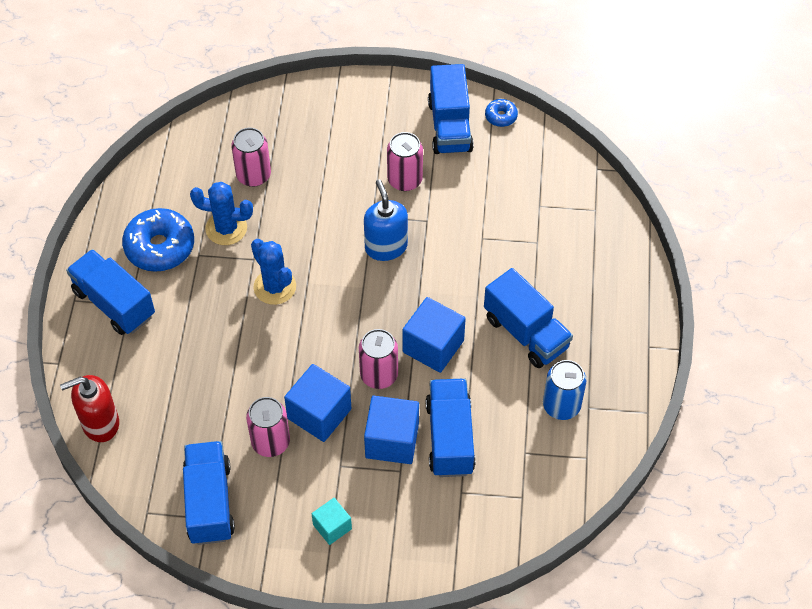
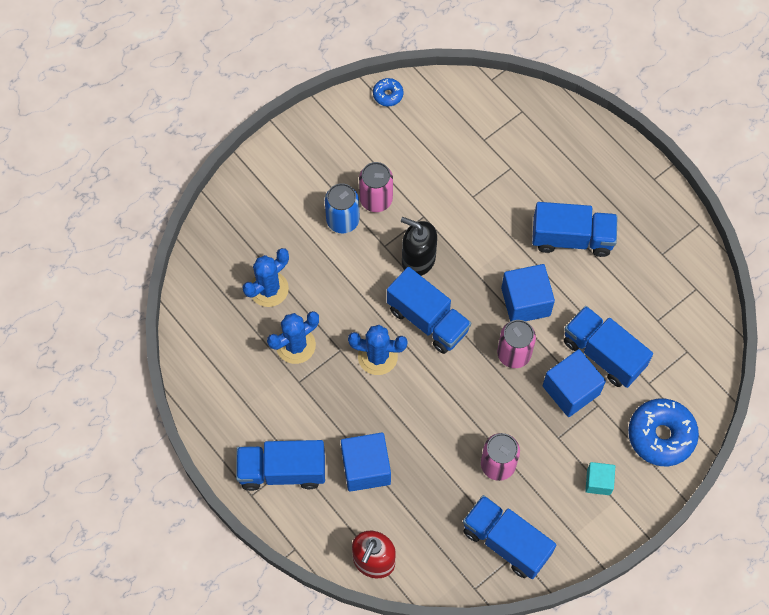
camera: 45 degrees left, 10 degrees up
(160, 247) = (265, 401): blue donut -> blue donut (661, 435)
(253, 175) = (269, 289): pink can -> blue cactus
(319, 414) = (506, 416): blue cube -> blue cube (366, 468)
(386, 247) = (418, 260): blue soap dispenser -> black soap dispenser
(450, 126) = (361, 132): blue truck -> blue truck (428, 320)
(561, 405) = (645, 268): blue can -> blue can (342, 220)

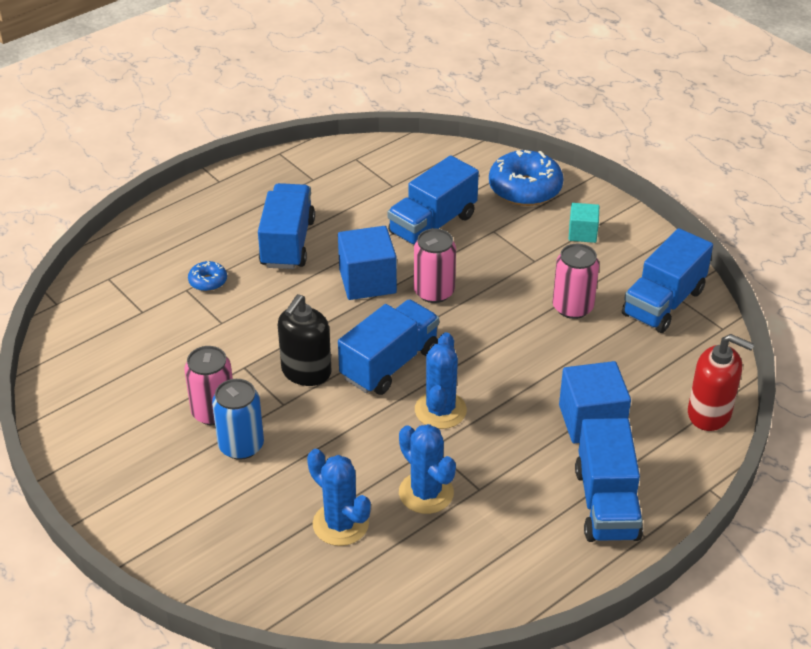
camera: 90 degrees left, 25 degrees down
(388, 95) = (54, 400): blue donut -> blue donut (208, 281)
(571, 390) = (477, 249): blue cube -> none

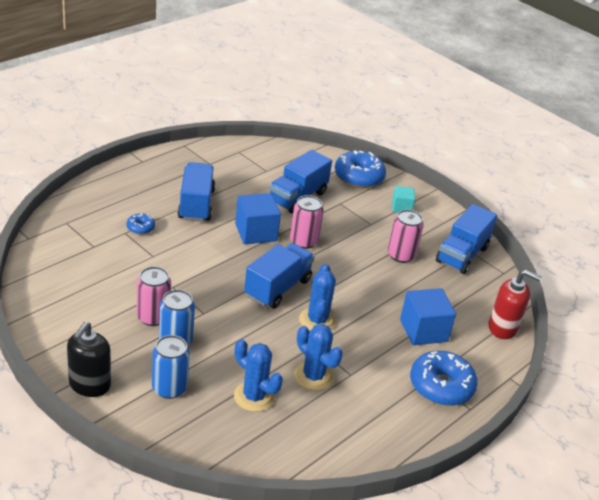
camera: 10 degrees left, 5 degrees down
(227, 514) = (169, 388): none -> blue can
(306, 372) = (218, 292): black soap dispenser -> black soap dispenser (89, 385)
(606, 504) = (441, 386): blue truck -> blue donut

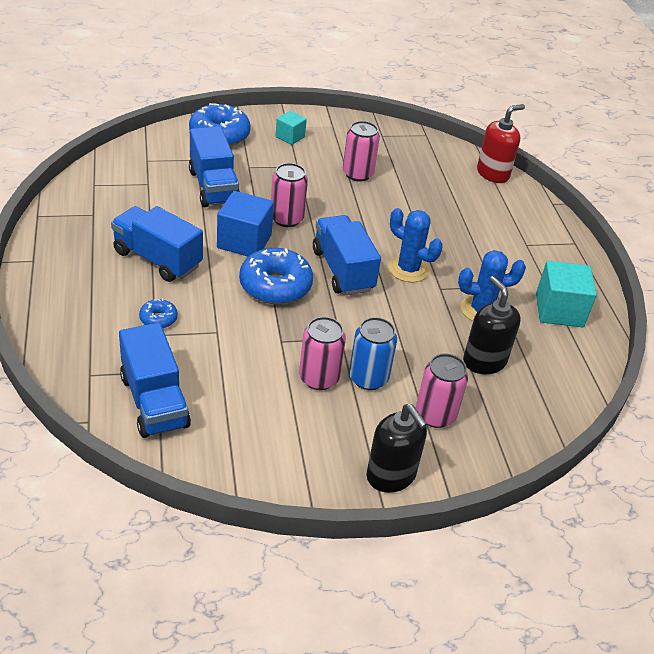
camera: 55 degrees left, 5 degrees up
(169, 388) = (435, 415): blue can -> pink can
(254, 396) = (484, 361): blue cactus -> black soap dispenser
(364, 424) = (559, 310): none -> turquoise cube
(423, 330) = (466, 216): blue cube -> none
(441, 386) = (540, 244): blue donut -> blue donut (275, 286)
(462, 255) = (385, 142): blue truck -> blue truck (154, 401)

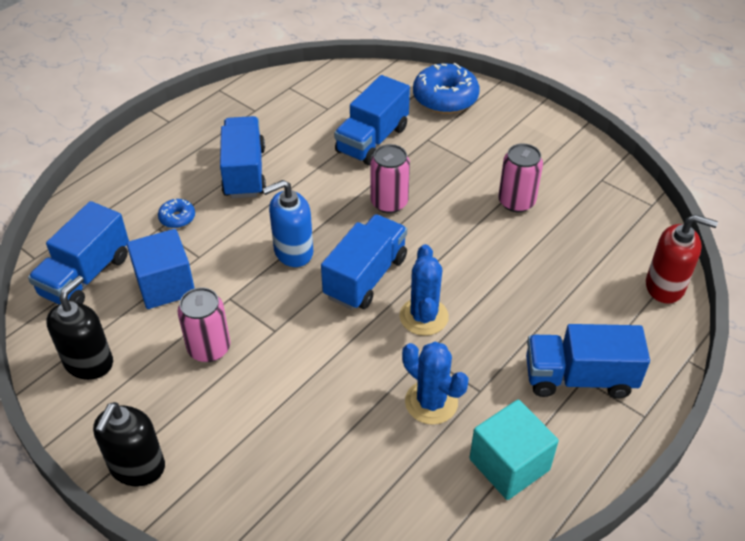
camera: 55 degrees right, 5 degrees up
(244, 241) = (326, 200): blue cube -> blue cube (165, 285)
(275, 286) = (293, 252): blue donut -> blue soap dispenser
(290, 137) = (506, 132): turquoise cube -> none
(368, 378) = (243, 379): blue can -> none
(435, 415) = (244, 453): pink can -> none
(484, 361) = (357, 447): black soap dispenser -> black soap dispenser (89, 362)
(524, 245) = (579, 378): none -> blue truck

